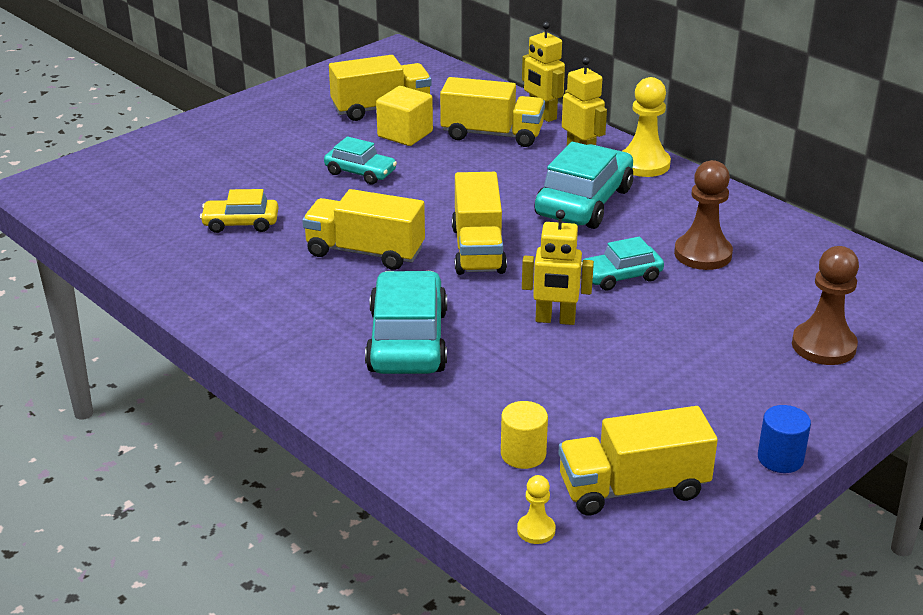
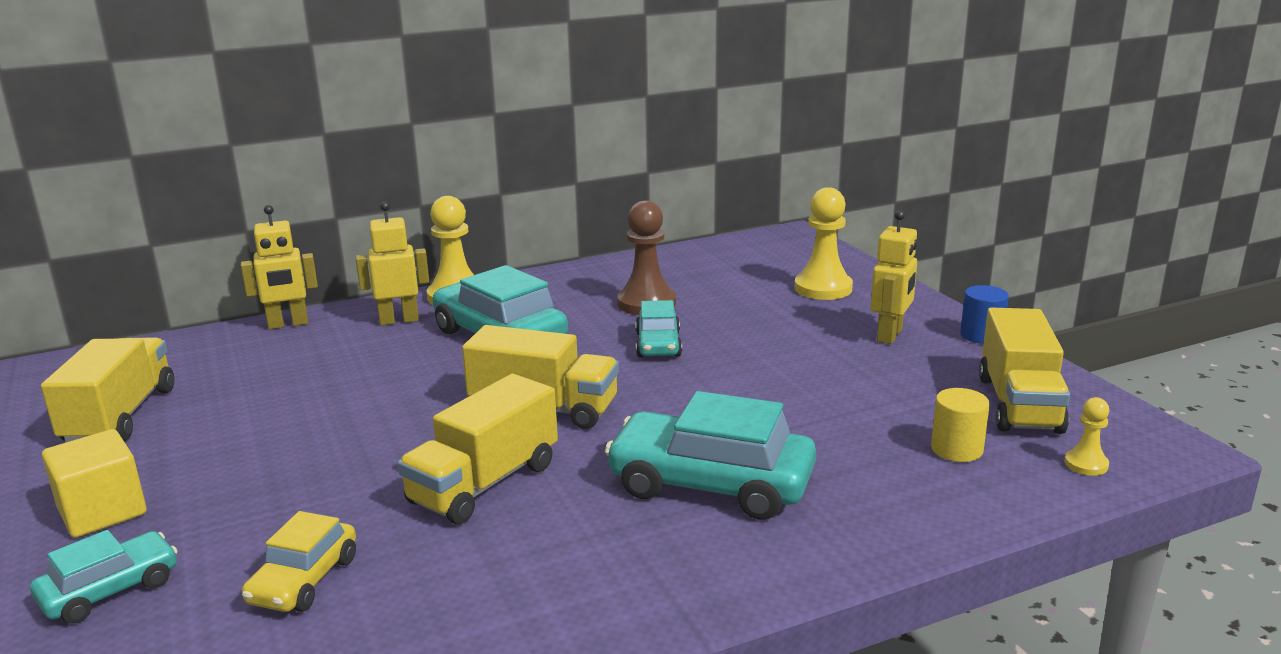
camera: 70 degrees left, 10 degrees down
(360, 172) = (275, 457): turquoise car -> turquoise car (110, 590)
(405, 134) = (215, 410): yellow cube -> yellow cube (102, 512)
(492, 134) = (293, 358): yellow truck -> none
(555, 320) = (717, 390): yellow robot -> yellow robot (890, 335)
(823, 346) = (823, 288): brown pawn -> yellow pawn

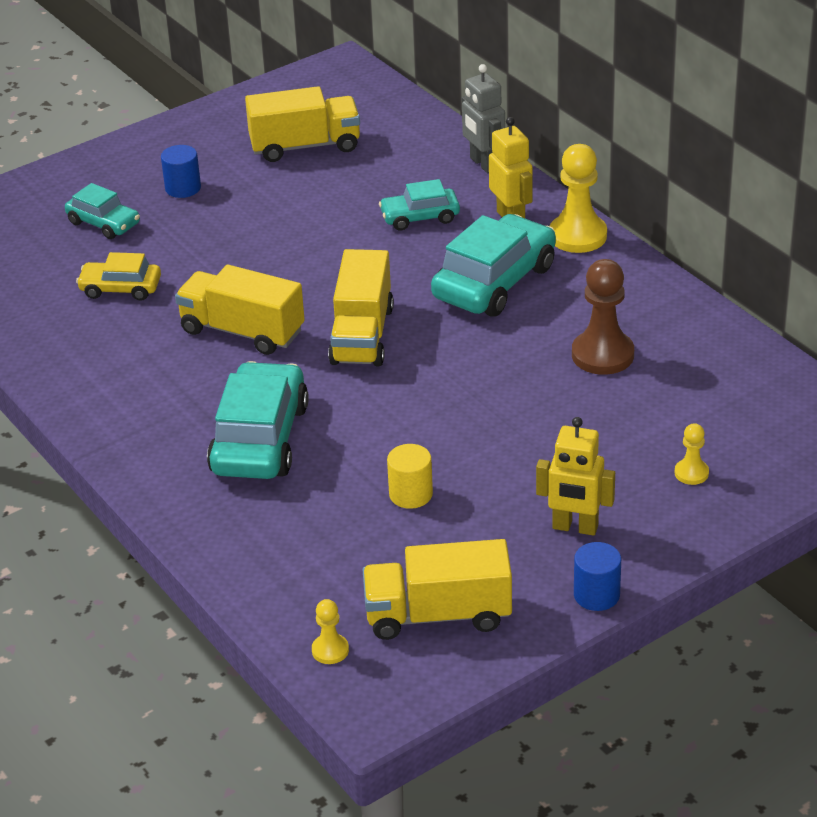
camera: 80 degrees right, 15 degrees up
(102, 512) = (183, 188): yellow cube -> blue cylinder
(288, 324) = (483, 164): yellow robot -> grey robot
(658, 344) = (505, 377): turquoise car -> turquoise car (420, 217)
(823, 288) = (691, 473): yellow pawn -> yellow pawn, size x0.51
(956, 449) = (341, 571): yellow cylinder -> yellow cylinder (411, 494)

